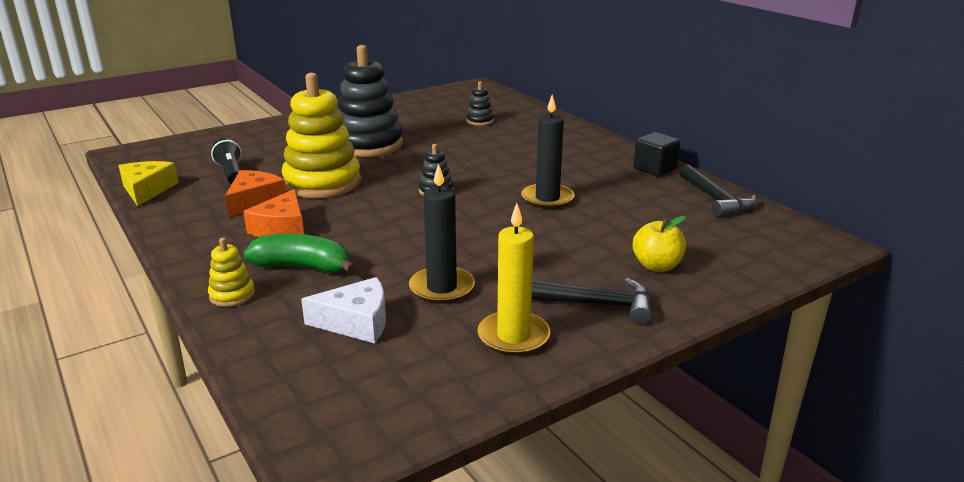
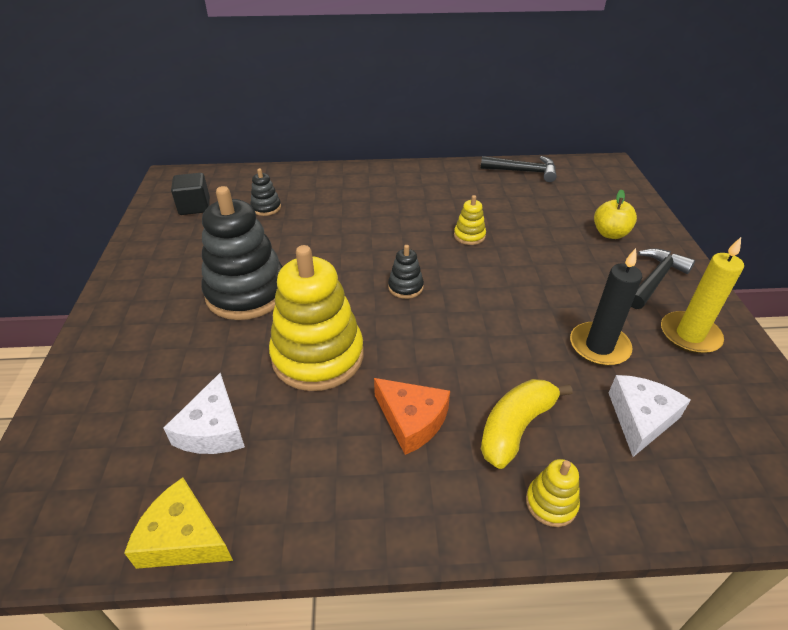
camera: 60 degrees left, 15 degrees up
(231, 173) = (213, 429): black flashlight -> white cheese
(255, 201) = (321, 426): orange cheese -> none
(303, 267) = (515, 427): green banana -> yellow banana
(547, 199) = (469, 236): black candle -> yellow stacking toy
(655, 169) = (454, 172): black cube -> black cube (194, 206)

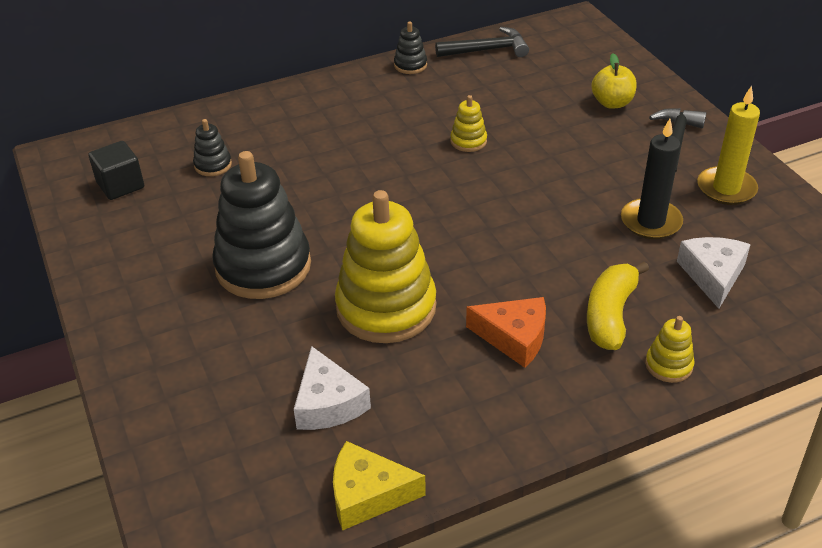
camera: 20 degrees left, 0 degrees up
(405, 287) = (433, 214): black stacking toy -> black stacking toy (410, 65)

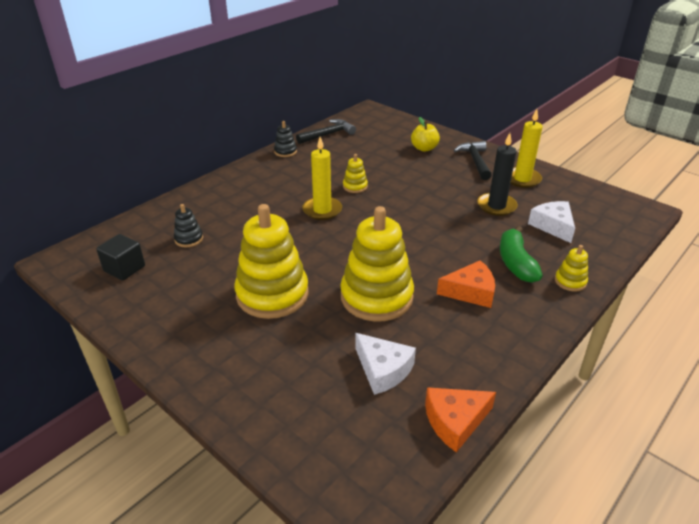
camera: 25 degrees left, 5 degrees down
(263, 266) = (272, 294): black stacking toy -> yellow stacking toy
(367, 494) = (455, 421): yellow cheese -> orange cheese
(400, 166) = (322, 210): none -> yellow candle
(610, 315) = (515, 263): yellow banana -> green banana

